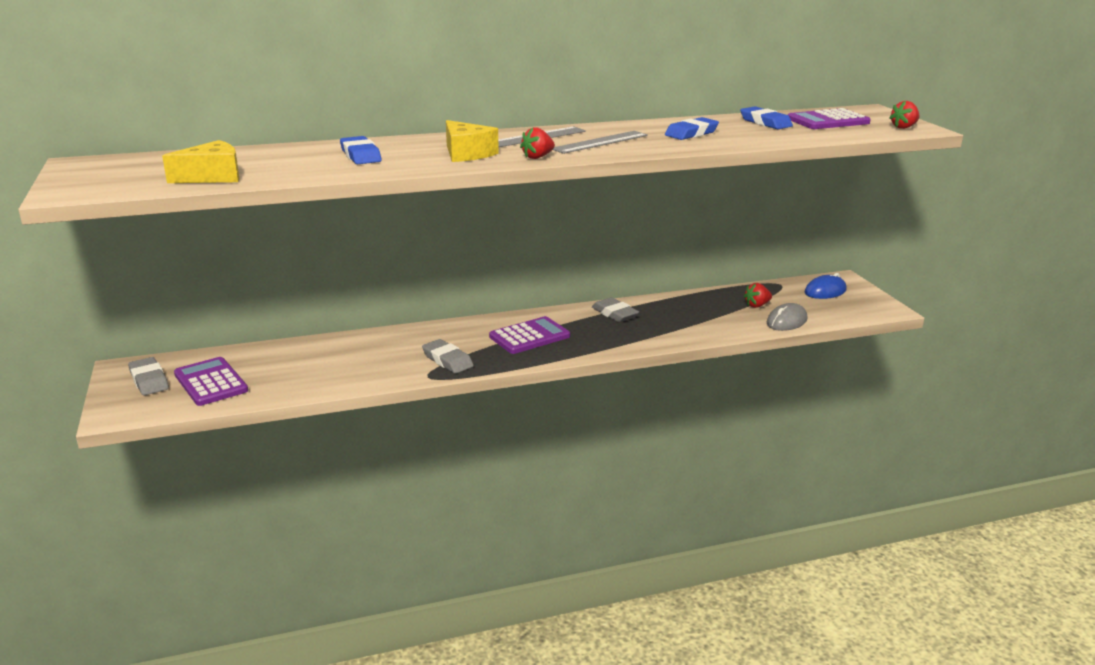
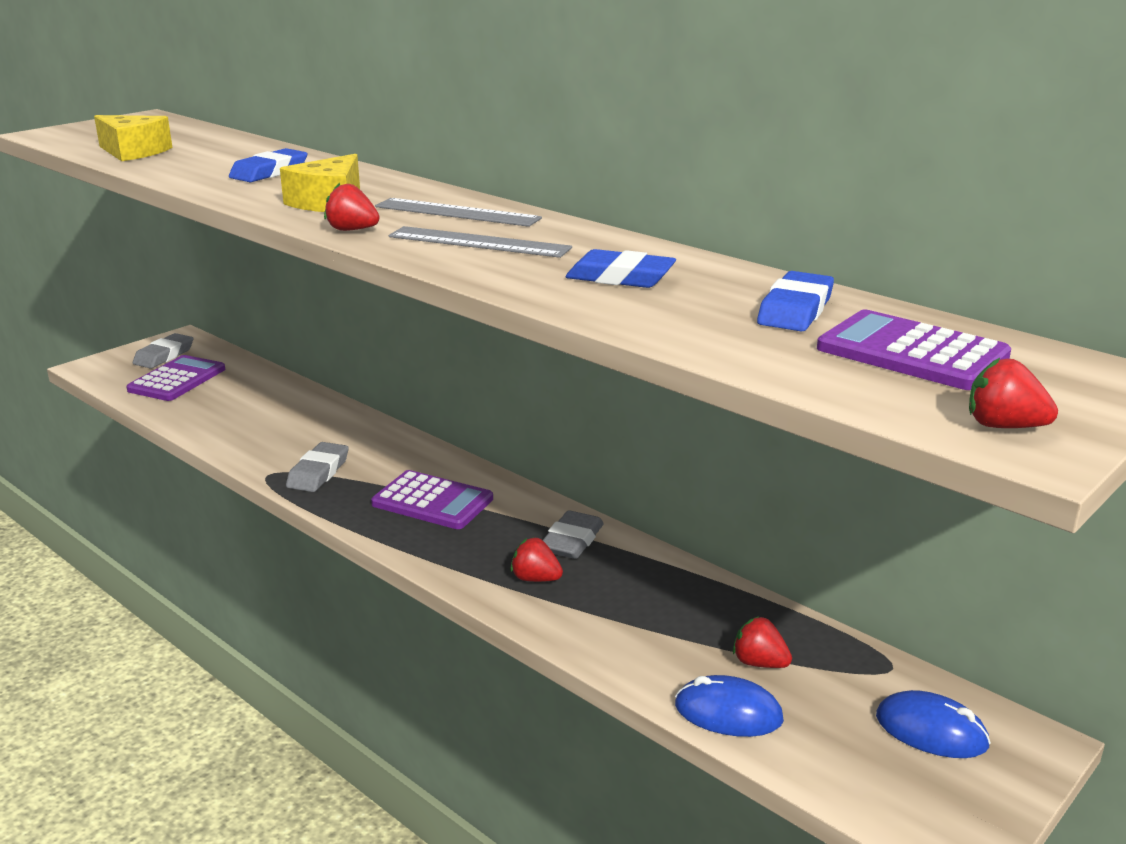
camera: 60 degrees right, 0 degrees up
(642, 331) = (535, 579): none -> red strawberry
(786, 321) = (728, 713): grey mouse -> blue mouse

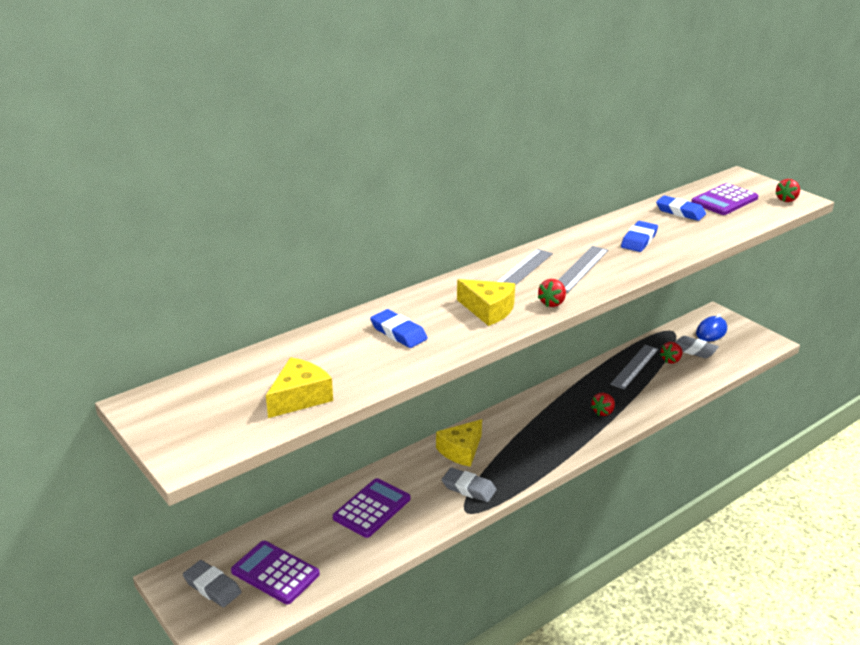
camera: 80 degrees left, 5 degrees up
(404, 461) = (461, 451): none -> yellow cheese
(432, 501) = (516, 441): purple calculator -> purple calculator (372, 508)
(572, 541) = (566, 397): grey eraser -> grey eraser (694, 350)
(709, 614) = (635, 366): none -> grey ruler
(728, 713) = (705, 373): blue mouse -> none

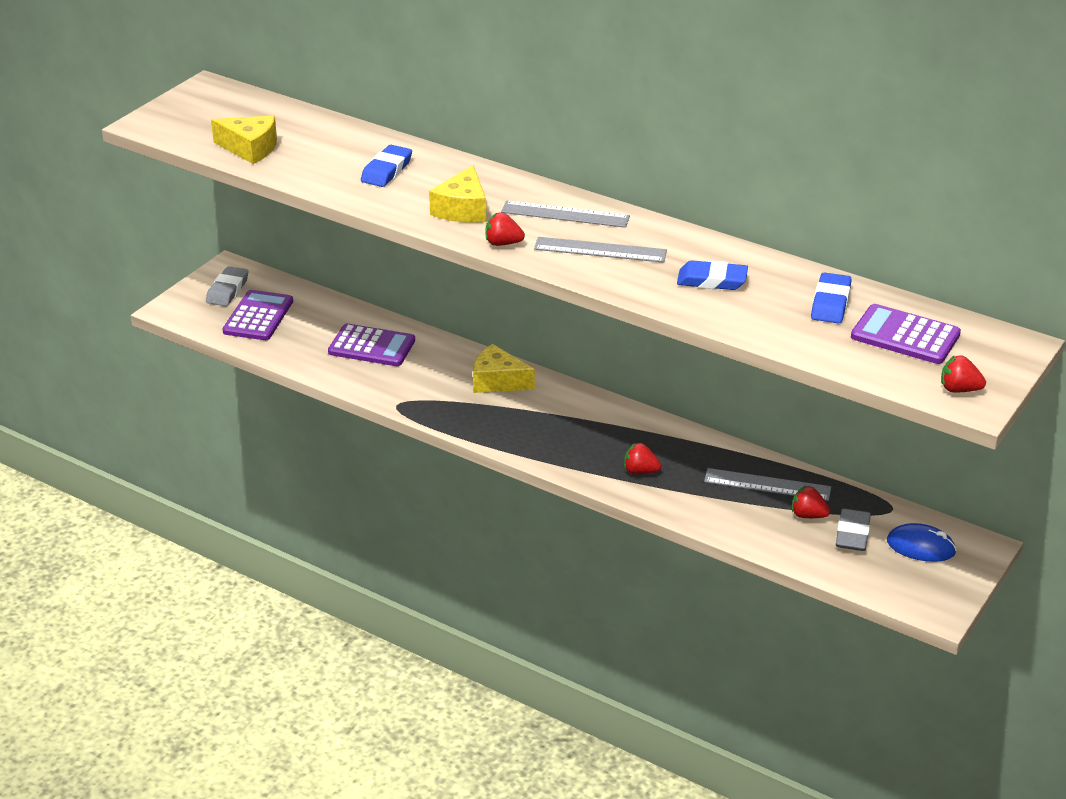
camera: 70 degrees right, 5 degrees up
(468, 488) = (435, 399): grey eraser -> none

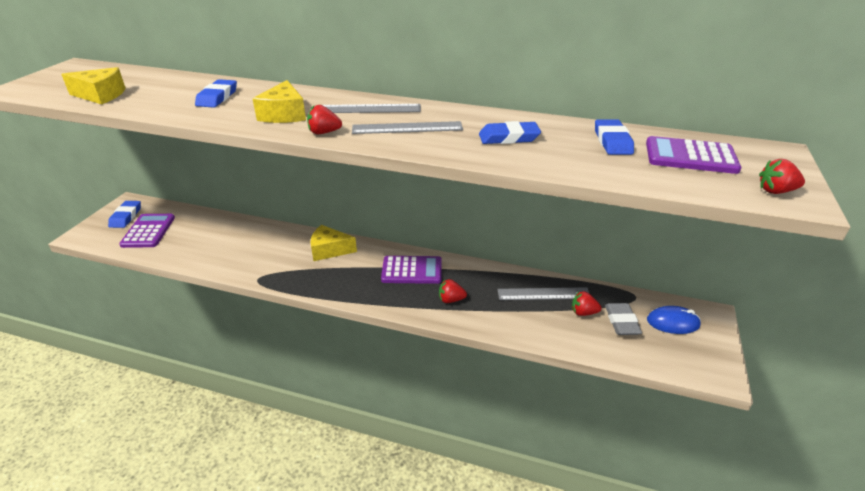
camera: 15 degrees left, 0 degrees up
(227, 290) = (126, 217): grey eraser -> blue eraser
(372, 346) = (234, 239): purple calculator -> purple calculator (412, 270)

